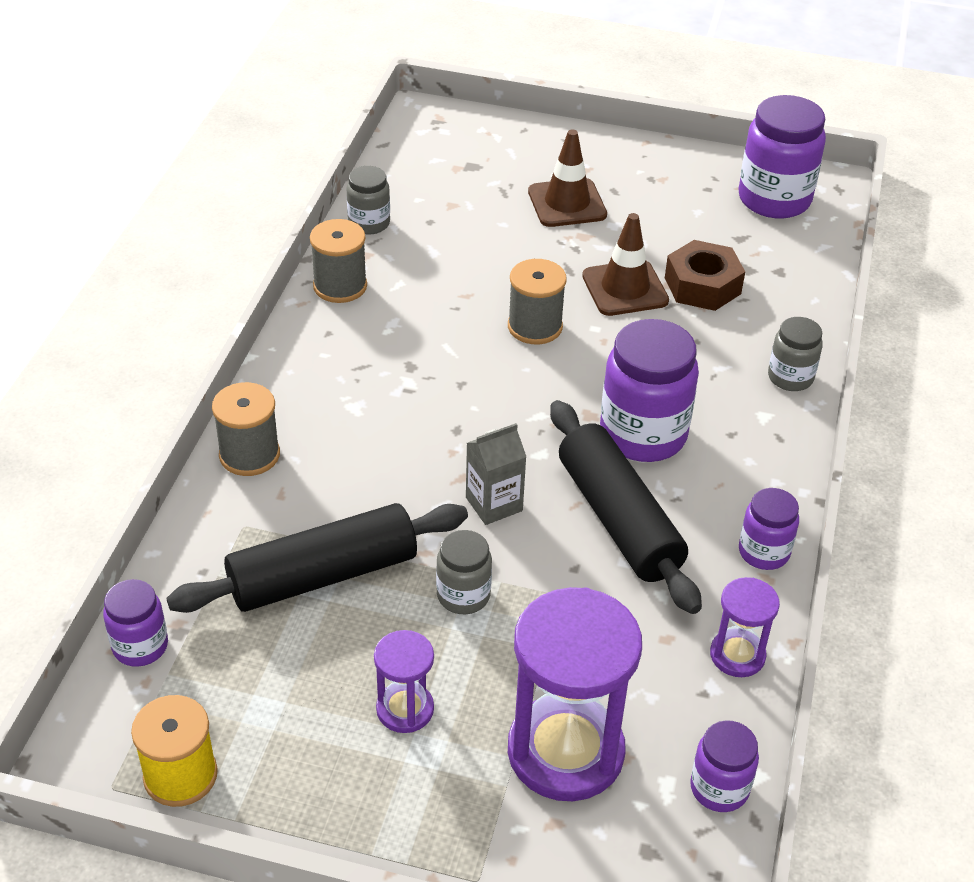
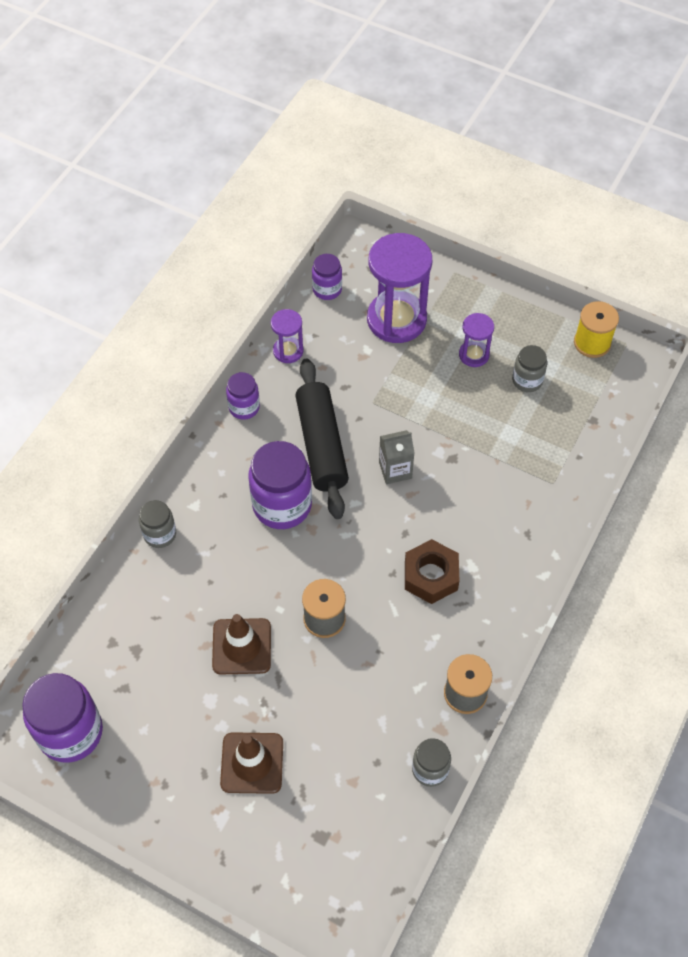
camera: 165 degrees left, 15 degrees up
(140, 646) = (614, 415): purple jar -> none
(249, 455) = (546, 538): grey spool -> none
(323, 575) = (508, 440): black rolling pin -> none
(463, 595) = (428, 413): grey jar -> grey jar (527, 380)
(702, 286) = (180, 638): brown nut -> brown nut (431, 576)

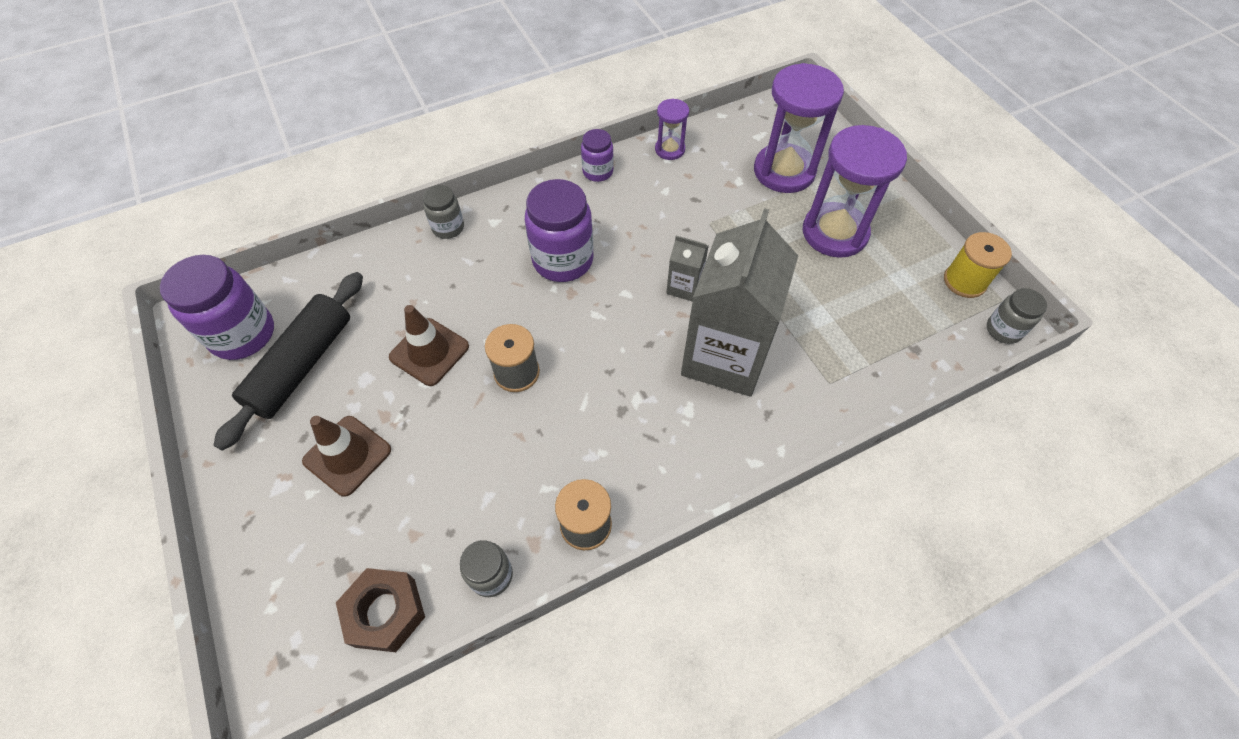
camera: 35 degrees right, 0 degrees up
(321, 445) = (636, 232): black rolling pin -> black rolling pin (302, 365)
(327, 289) = (741, 121): purple jar -> none
(431, 576) = (642, 395): brown nut -> brown nut (385, 612)
(467, 509) = (725, 357): none -> grey carton
(474, 355) = (834, 232): purple hourglass -> purple hourglass, size x1.99
(527, 380) = (871, 279): grey jar -> grey jar (1003, 330)

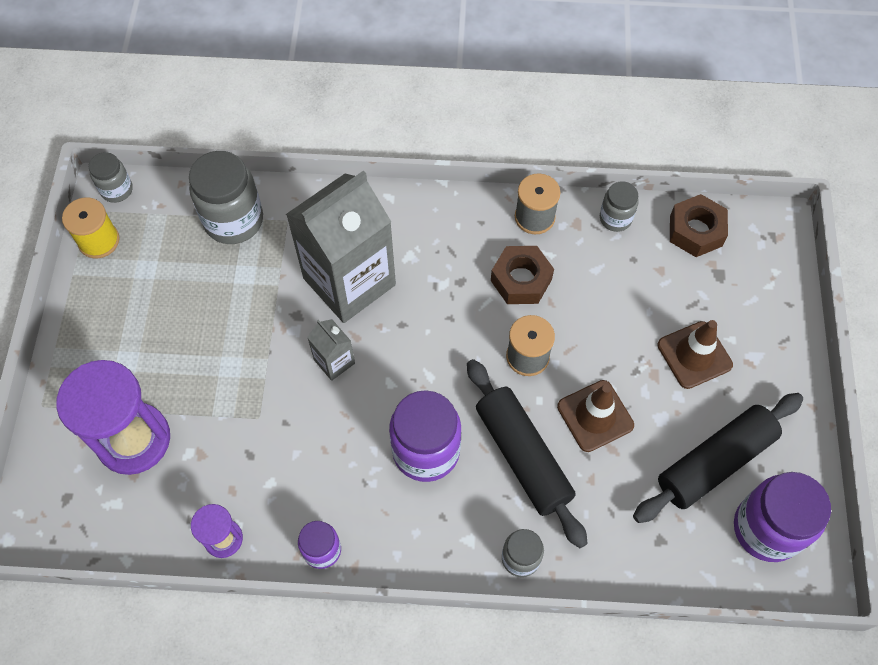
camera: 150 degrees left, 5 degrees up
(480, 292) = (523, 456): none -> black rolling pin
(562, 443) = (521, 280): none -> brown nut
(834, 232) = (155, 343): purple hourglass -> none
(876, 357) = (233, 220): none -> grey jar

